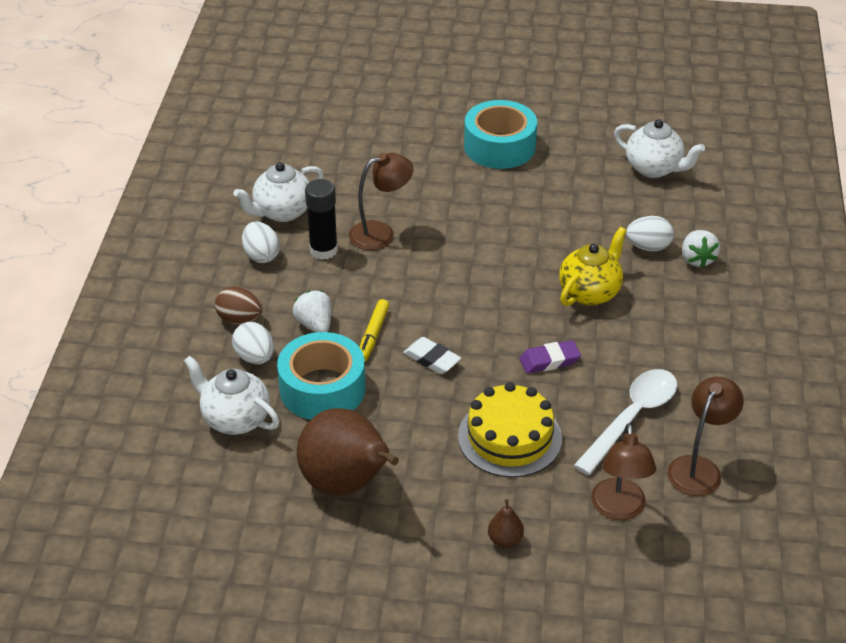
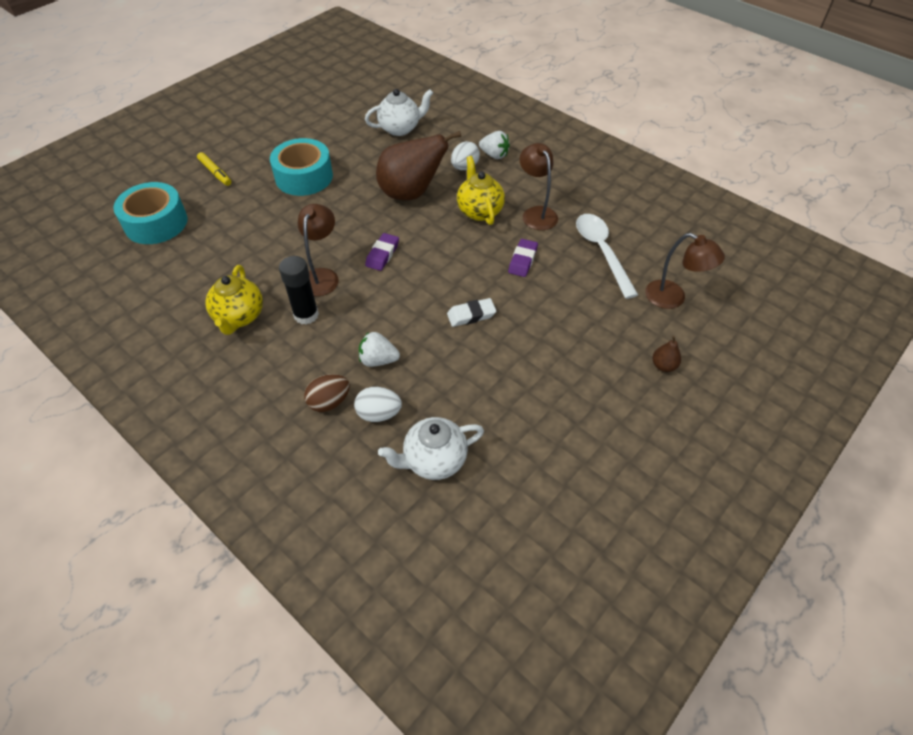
camera: 55 degrees left, 10 degrees up
(261, 255) = (273, 353): white egg -> none
(282, 212) = (239, 317): white teapot -> yellow teapot
(322, 388) = (447, 389): turquoise tape -> turquoise tape (156, 223)
(346, 484) = (553, 425): brown pear -> brown pear (411, 193)
(373, 334) = (419, 333): yellow marker -> yellow marker (215, 172)
(450, 256) = (382, 254): none -> purple eraser
(509, 437) = (575, 315): yellow cake -> none
(699, 468) = (663, 247): brown lamp -> brown lamp (536, 213)

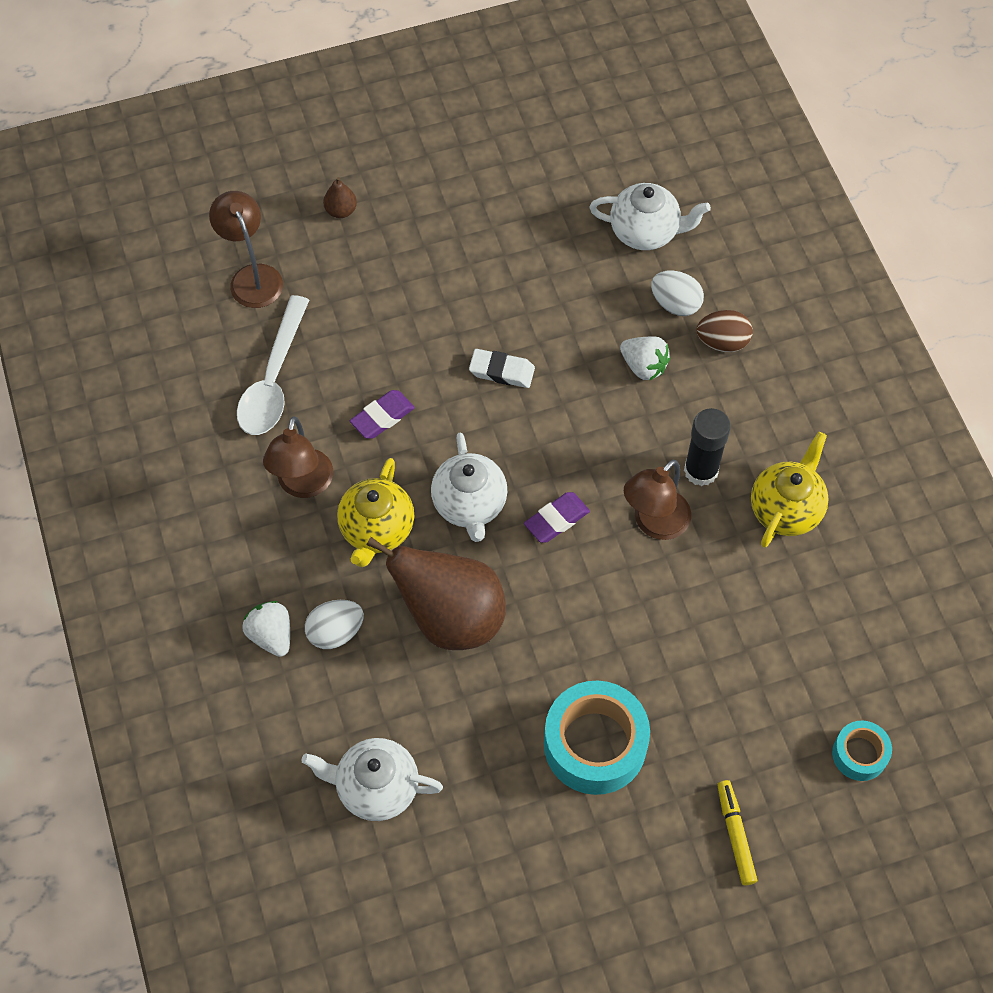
camera: 150 degrees left, 10 degrees up
(156, 223) = (859, 754): turquoise tape -> turquoise tape, size x0.53
(437, 241) = (470, 505): none -> white teapot

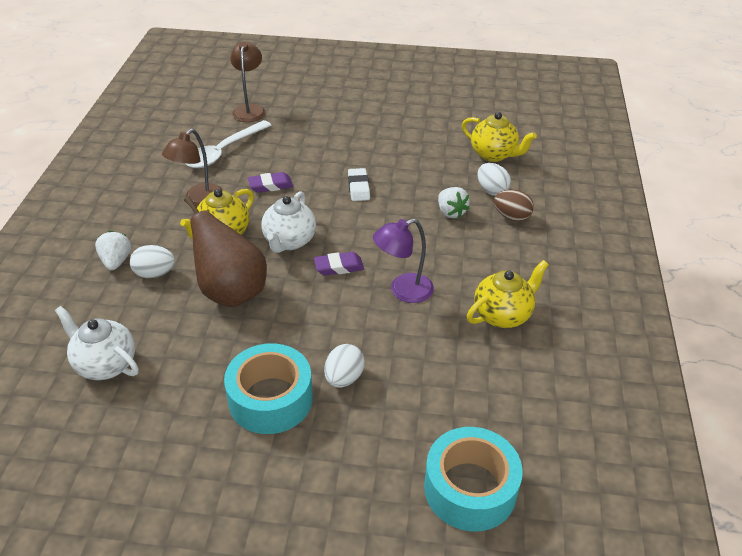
camera: 25 degrees right, 20 degrees down
(341, 211) = (320, 98): brown pear -> none
(502, 371) = (358, 187): white eraser -> white eraser turned 45 degrees clockwise
(645, 232) = (494, 154): white teapot -> yellow teapot
(654, 523) = (403, 291): brown lamp -> purple lamp
(658, 679) = (344, 378): none -> white egg
(701, 470) = (454, 274): black glue stick -> none
(735, 835) = (333, 503): yellow marker -> none
(859, 754) = (470, 488): turquoise tape -> turquoise tape, size x1.88

